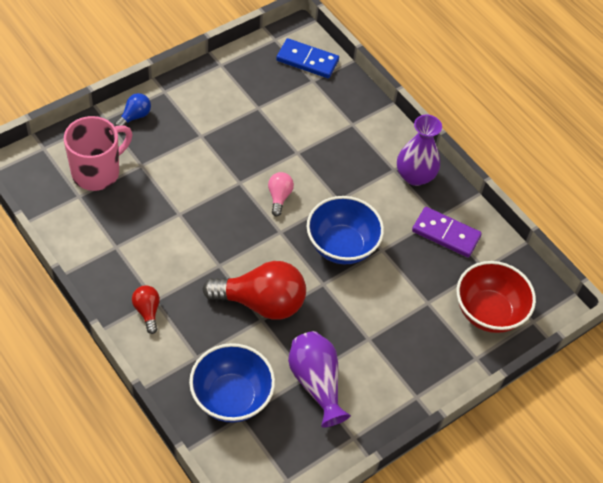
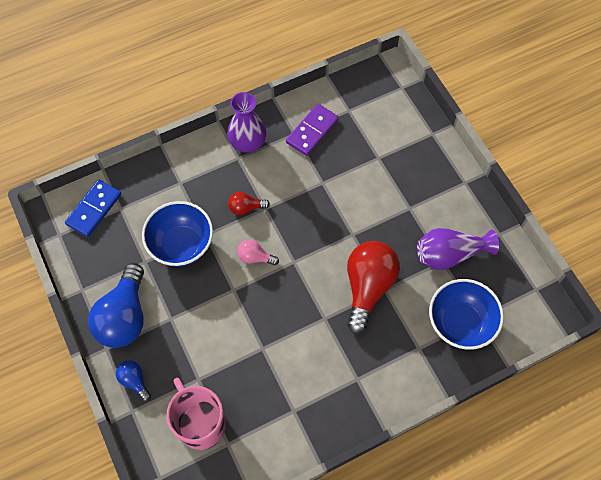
camera: 75 degrees left, 10 degrees up
(147, 311) = (369, 387): red light bulb -> red light bulb (246, 208)
(198, 100) = (124, 317): none -> blue light bulb
(341, 246) = (315, 213): blue bowl -> blue bowl (181, 245)
(488, 312) = (391, 116): red bowl -> none

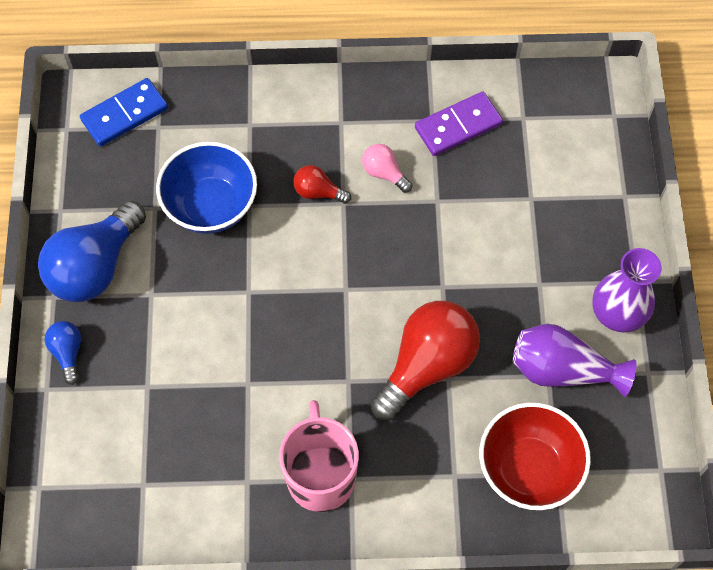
camera: 25 degrees right, 0 degrees up
(200, 423) = (122, 443): pink mug -> pink mug (321, 475)
(248, 143) = (364, 107): purple vase -> purple vase (617, 313)
(255, 257) = (298, 262): pink light bulb -> pink light bulb (384, 173)
(460, 323) = (528, 468): blue bowl -> red bowl

